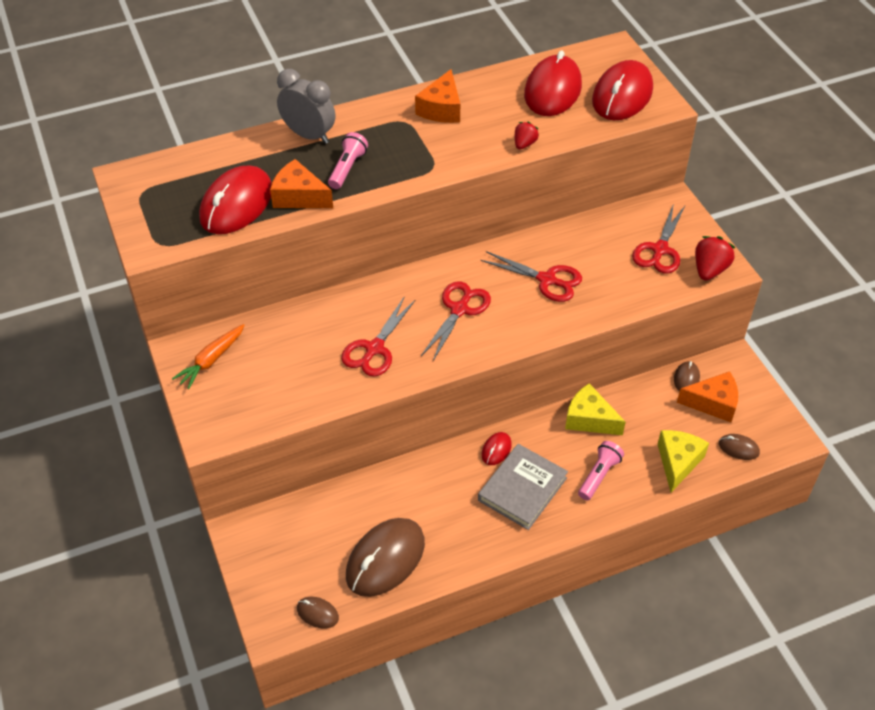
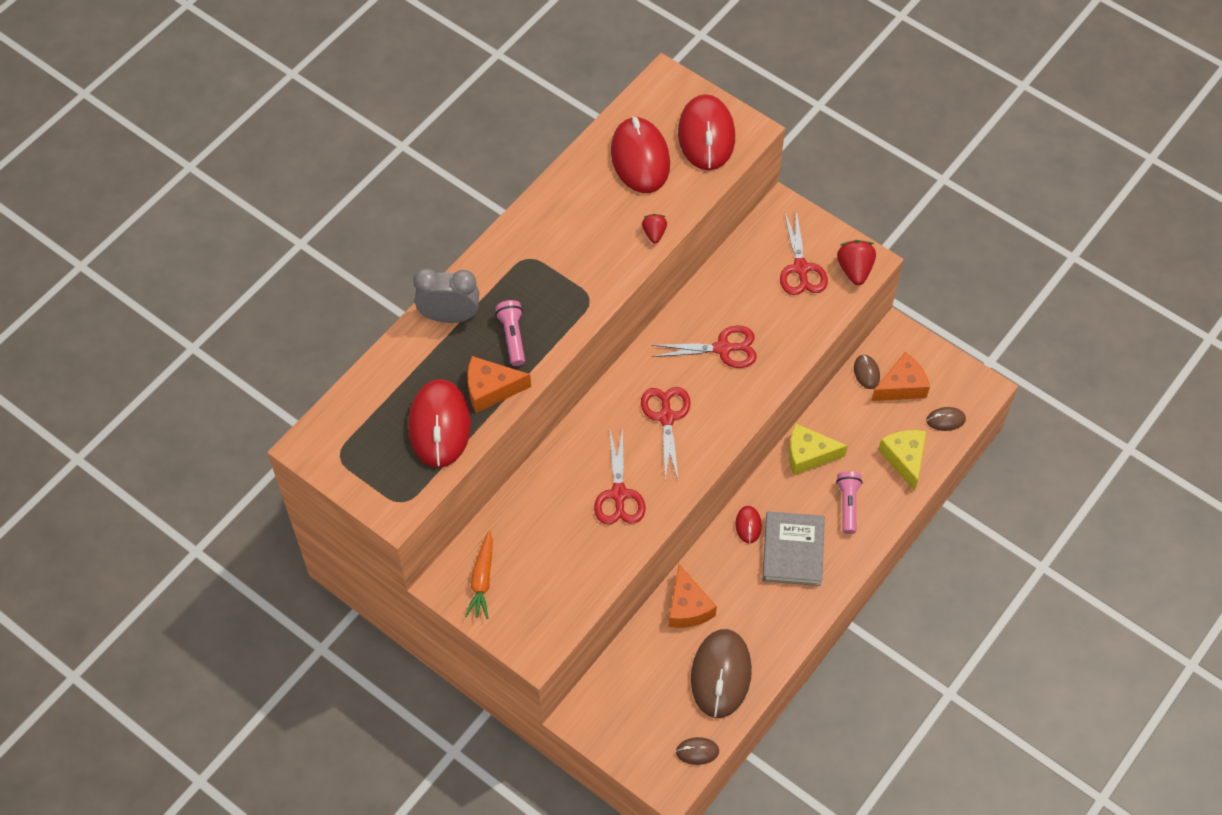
camera: 30 degrees left, 10 degrees up
(441, 109) = (552, 227): orange cheese -> orange cheese (687, 607)

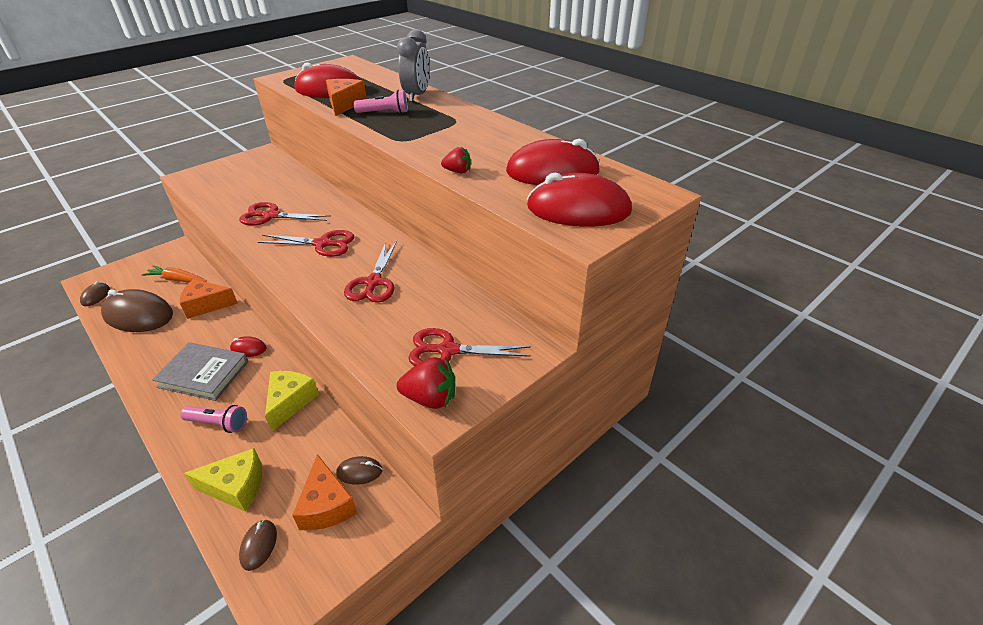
camera: 100 degrees right, 20 degrees down
(482, 580) = (254, 163): orange carrot -> orange carrot (177, 280)

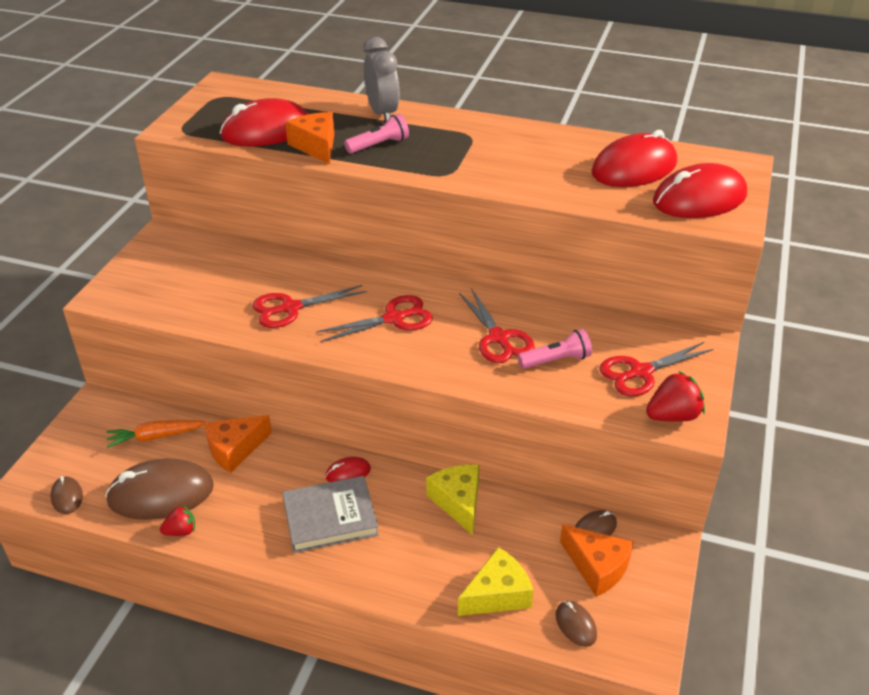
camera: 30 degrees left, 0 degrees up
(218, 423) = (409, 553): pink flashlight -> pink flashlight (556, 360)
(457, 171) = (551, 193): red strawberry -> red strawberry (181, 531)

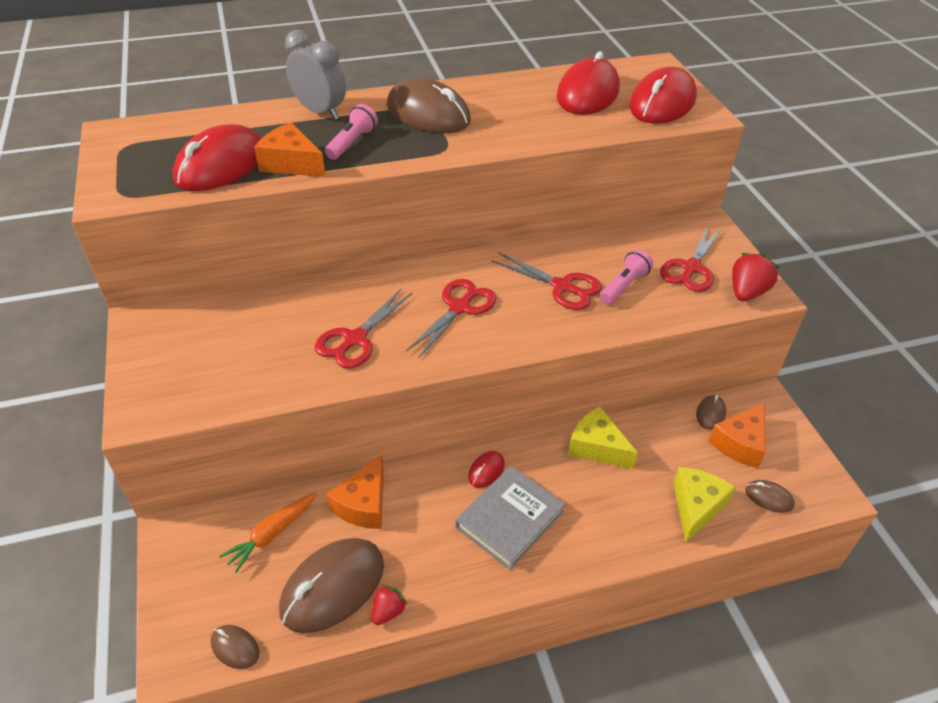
camera: 35 degrees left, 5 degrees up
(467, 142) = (428, 114): none -> brown mouse
(597, 567) = (740, 443): orange cheese -> orange cheese turned 120 degrees clockwise

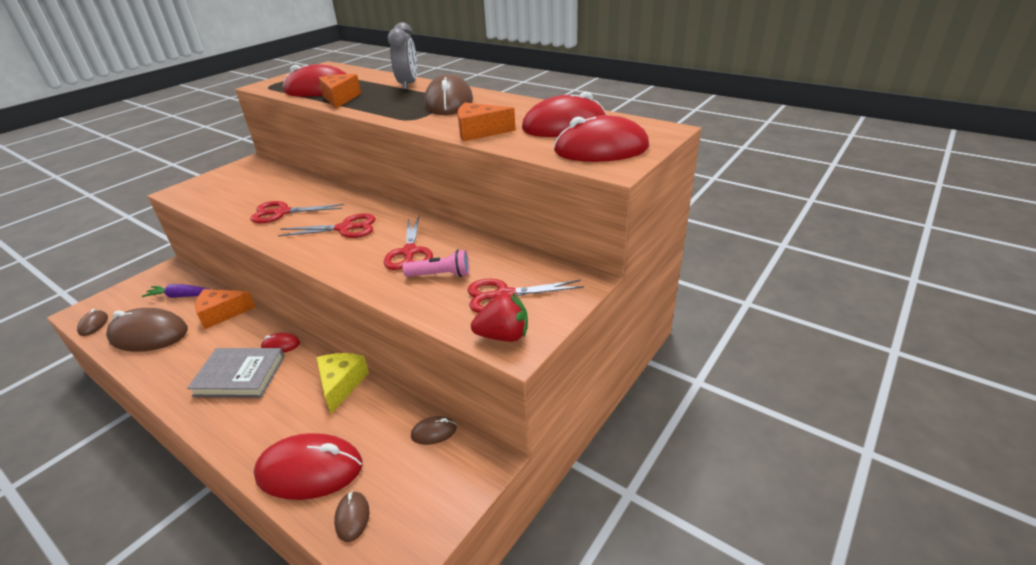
camera: 55 degrees right, 10 degrees down
(271, 534) = (182, 296): orange carrot -> purple carrot
(352, 143) = (383, 101): pink flashlight -> none
(388, 611) = (136, 363): red strawberry -> none
(696, 507) = (310, 470): yellow cheese -> red mouse
(740, 443) = (410, 467): orange cheese -> orange cheese (479, 132)

